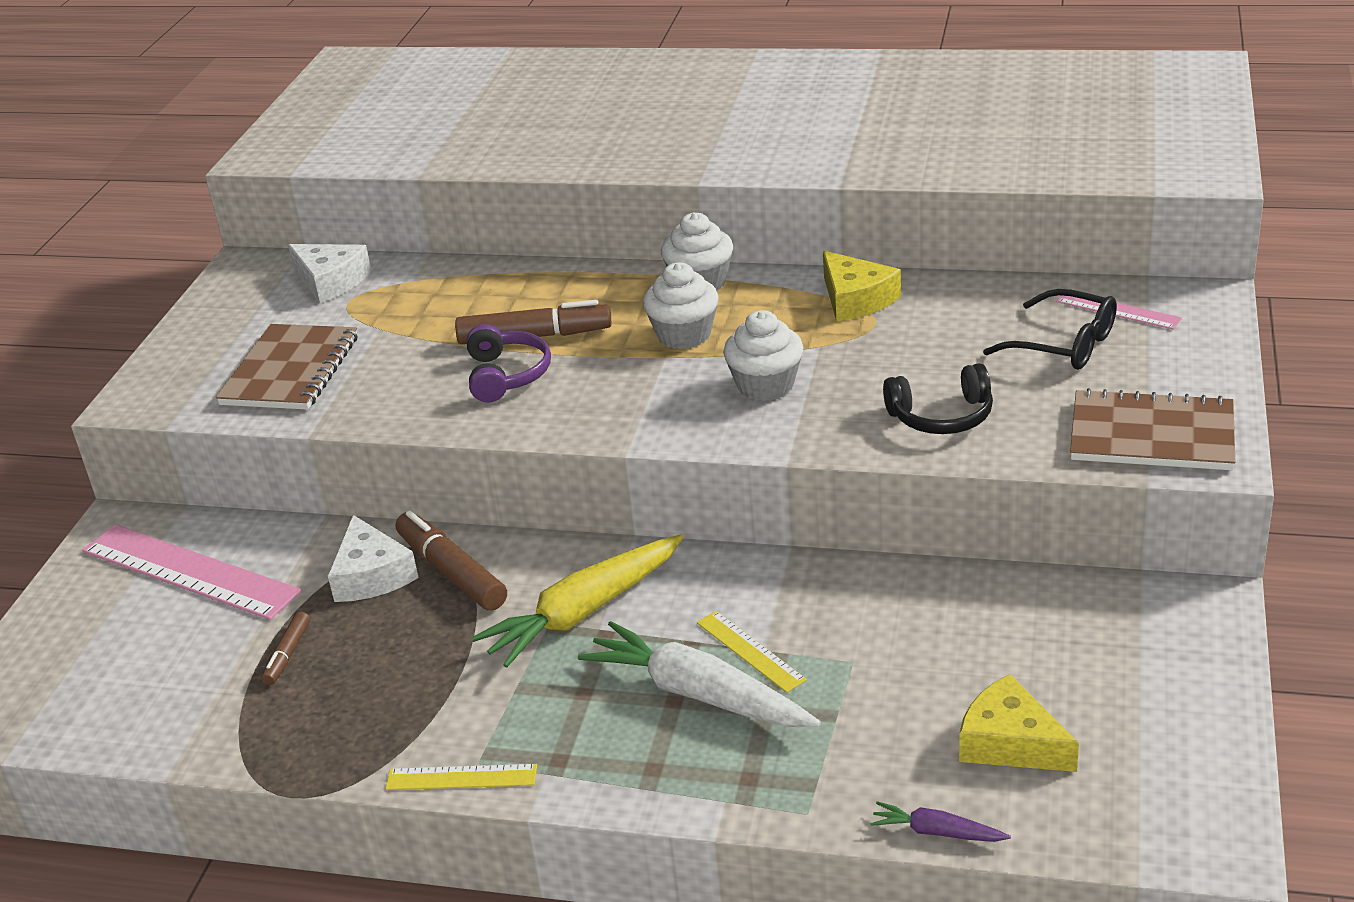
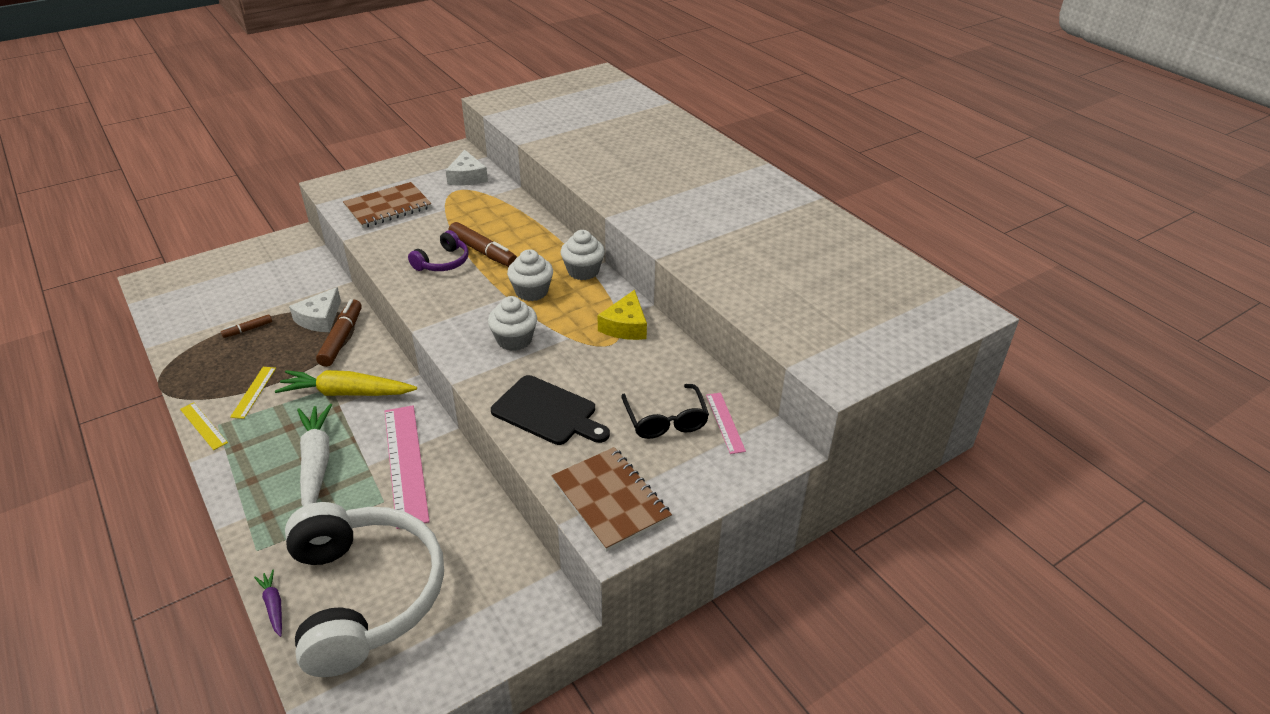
camera: 40 degrees right, 5 degrees up
(189, 571) = (281, 272): pink ruler -> pink ruler (405, 463)
(750, 651) = (362, 461): yellow ruler -> yellow ruler (254, 392)
(941, 416) = (547, 412): black headphones -> black cutting board
(1010, 742) = (364, 595): yellow cheese -> white headphones

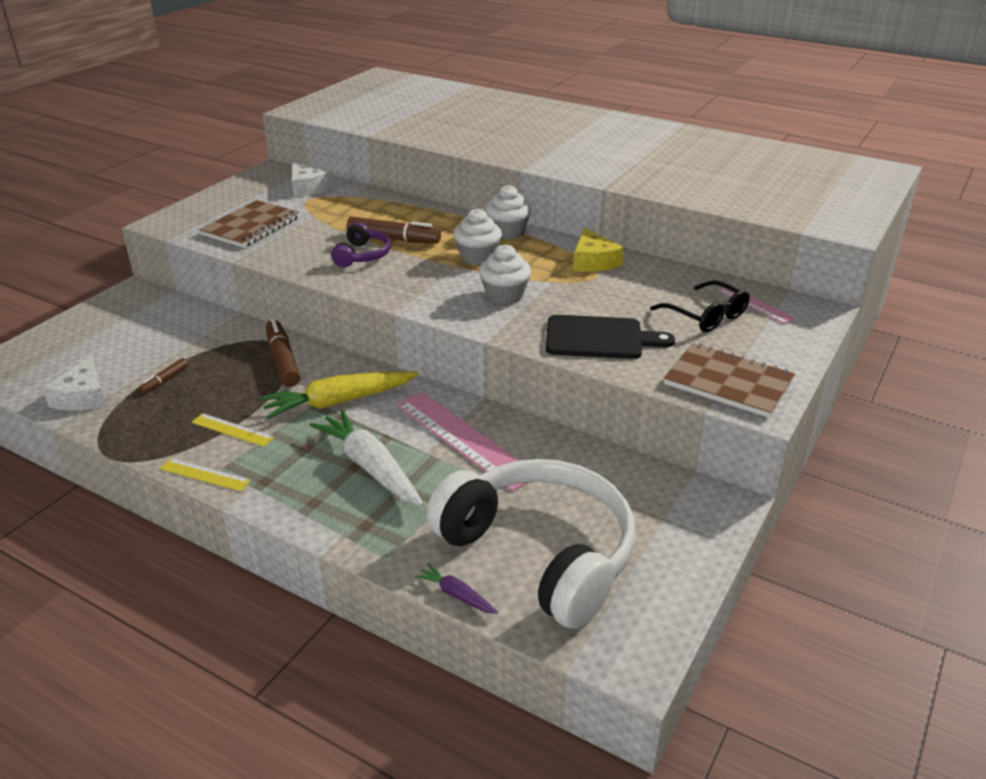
camera: 25 degrees left, 5 degrees down
(254, 392) = (232, 430): yellow ruler -> yellow ruler turned 45 degrees counterclockwise
(320, 319) = (239, 350): white cheese -> white cheese (83, 397)

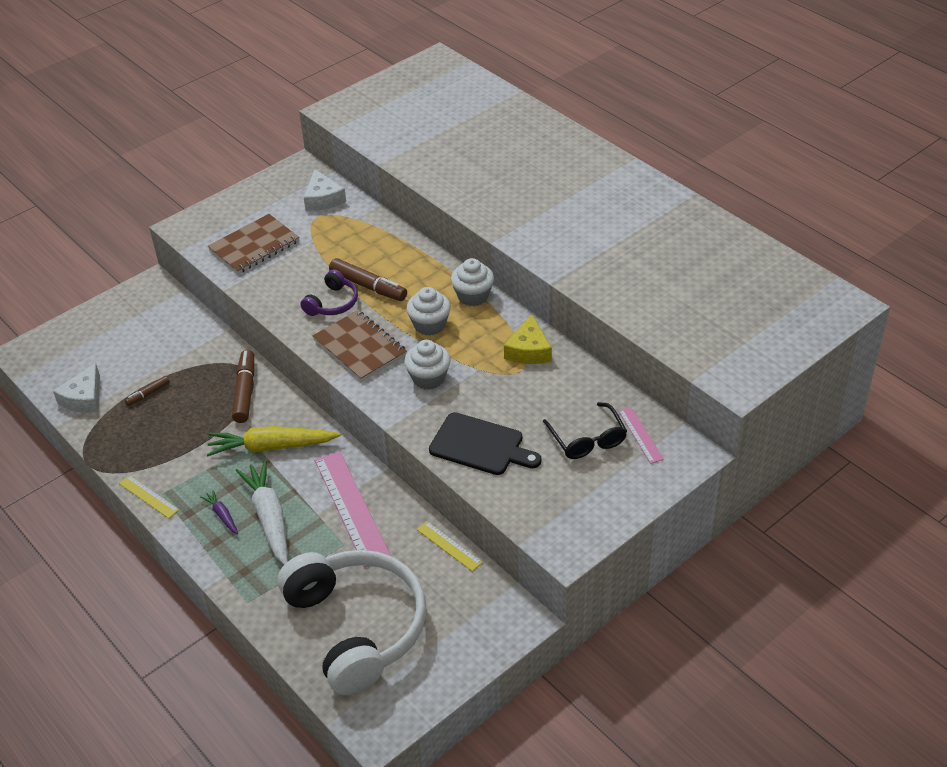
camera: 20 degrees right, 10 degrees up
(232, 430) = (182, 457): yellow ruler -> yellow ruler (449, 546)
(456, 595) = (282, 646): purple carrot -> purple carrot (222, 515)
(728, 382) = (557, 518): brown notebook -> brown notebook (360, 347)

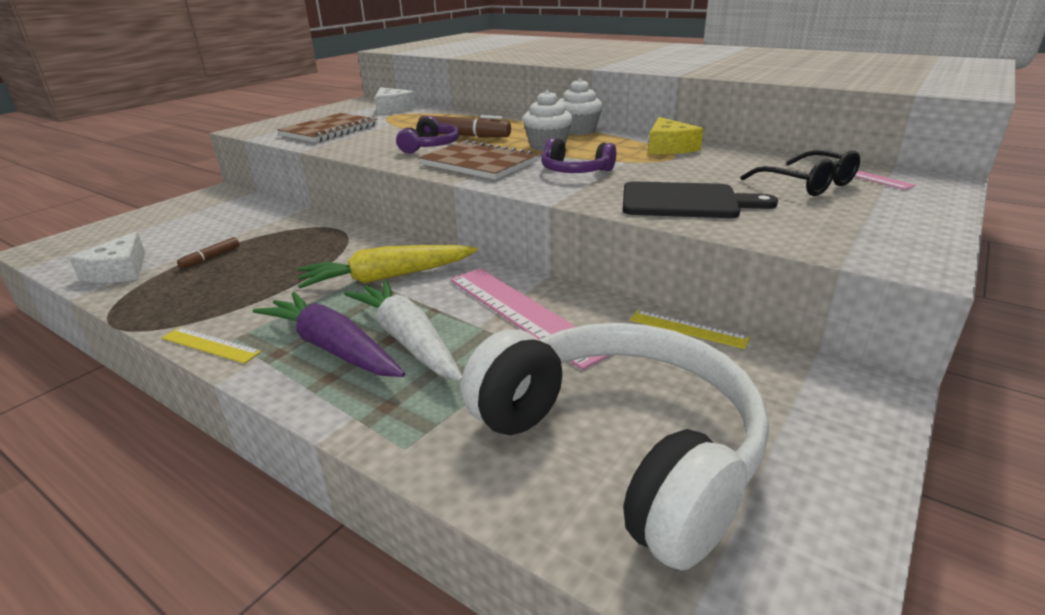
camera: 15 degrees left, 15 degrees down
(222, 515) = (332, 347): purple carrot -> purple carrot, size x2.12
(245, 391) = (339, 242): brown marker -> none
(428, 378) = (575, 171): white cupcake -> purple headphones

